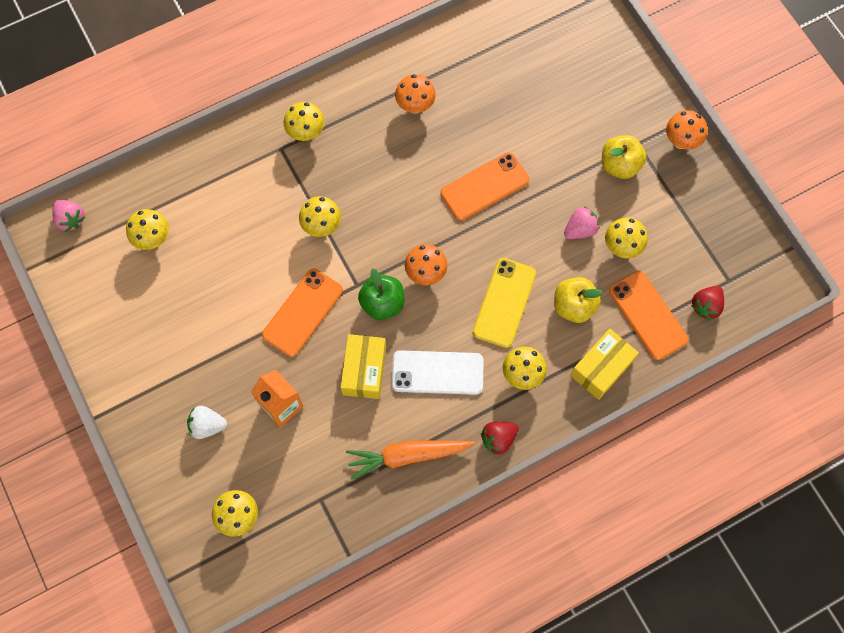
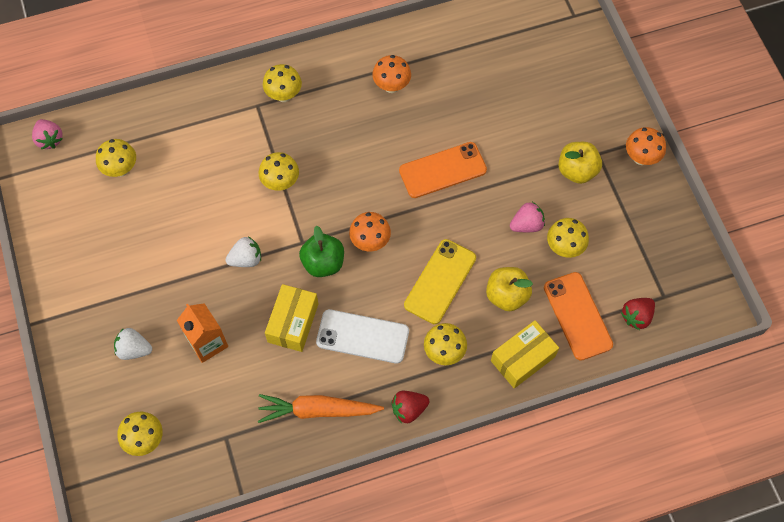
camera: 10 degrees right, 5 degrees down
(302, 312) = (246, 259): orange phone -> white strawberry

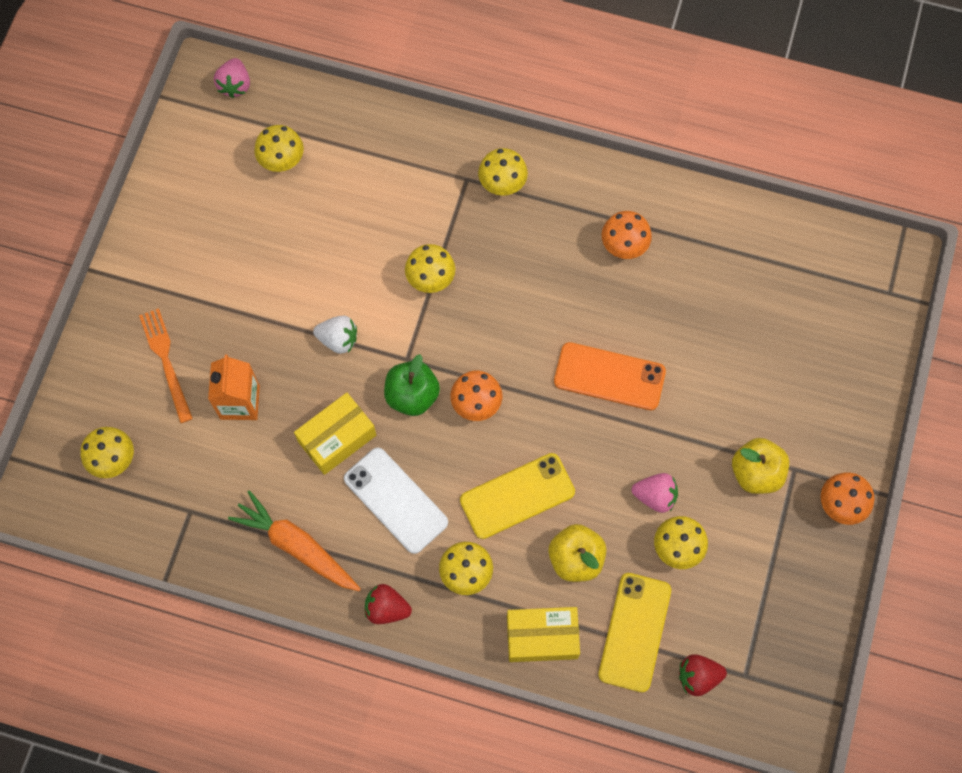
camera: 35 degrees right, 5 degrees up
(134, 349) = (166, 361): white strawberry -> orange fork
(577, 316) = (634, 632): orange phone -> yellow phone

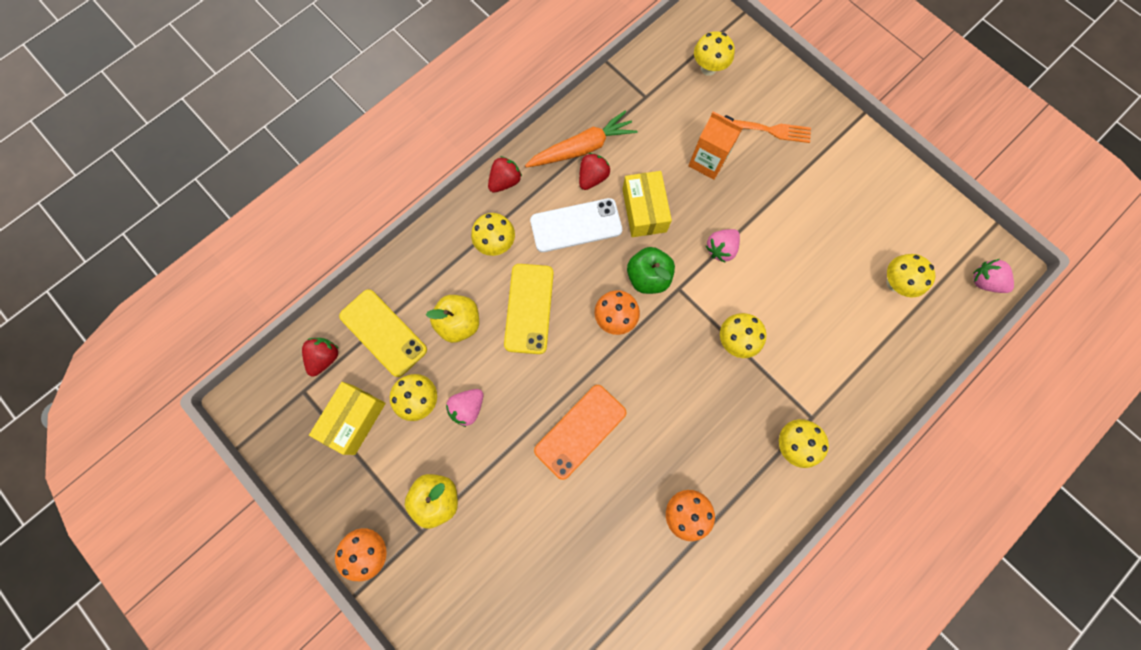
camera: 120 degrees right, 5 degrees up
(328, 514) = (592, 178): none -> red strawberry
(338, 339) = (721, 249): white strawberry -> pink strawberry
(542, 637) = (421, 269): yellow box -> yellow box (354, 419)

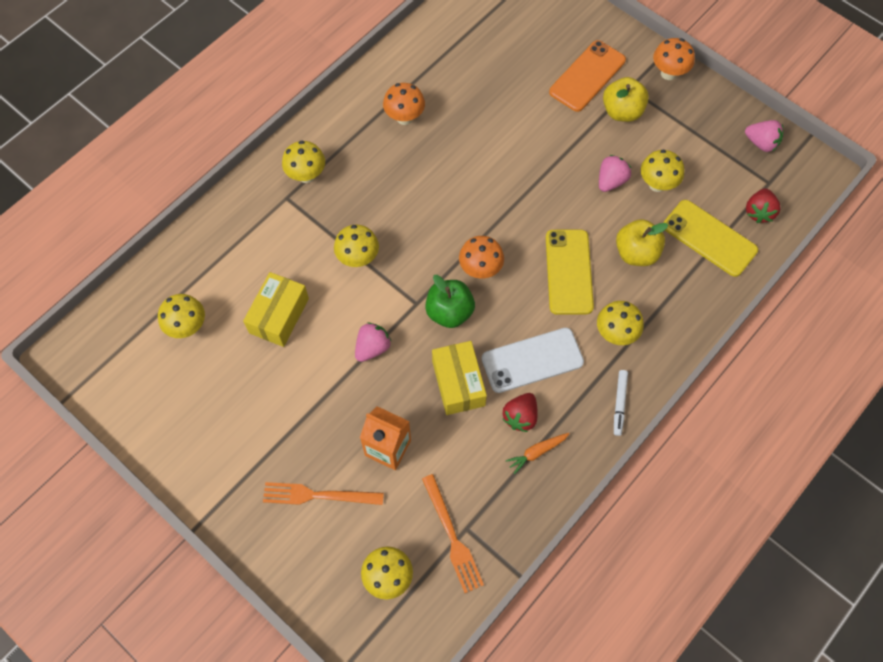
camera: 175 degrees right, 10 degrees down
(354, 419) = (713, 164): yellow box -> yellow box (279, 315)
(505, 181) = (619, 404): red strawberry -> white marker
(580, 431) = (503, 170): orange phone -> orange phone (587, 76)
(582, 148) = (536, 452): orange carrot -> orange carrot, size x0.51
(657, 91) = (452, 536): none -> orange fork
(984, 282) = (92, 336): pink strawberry -> pink strawberry (761, 143)

